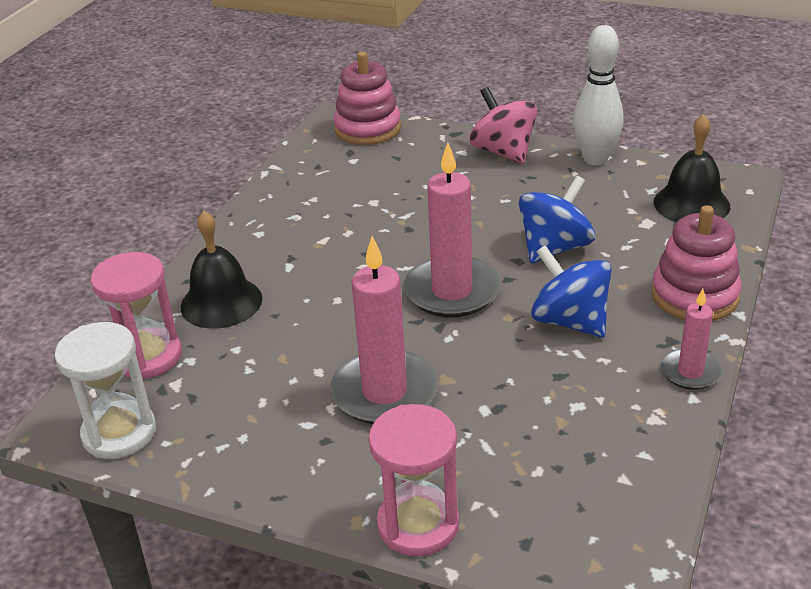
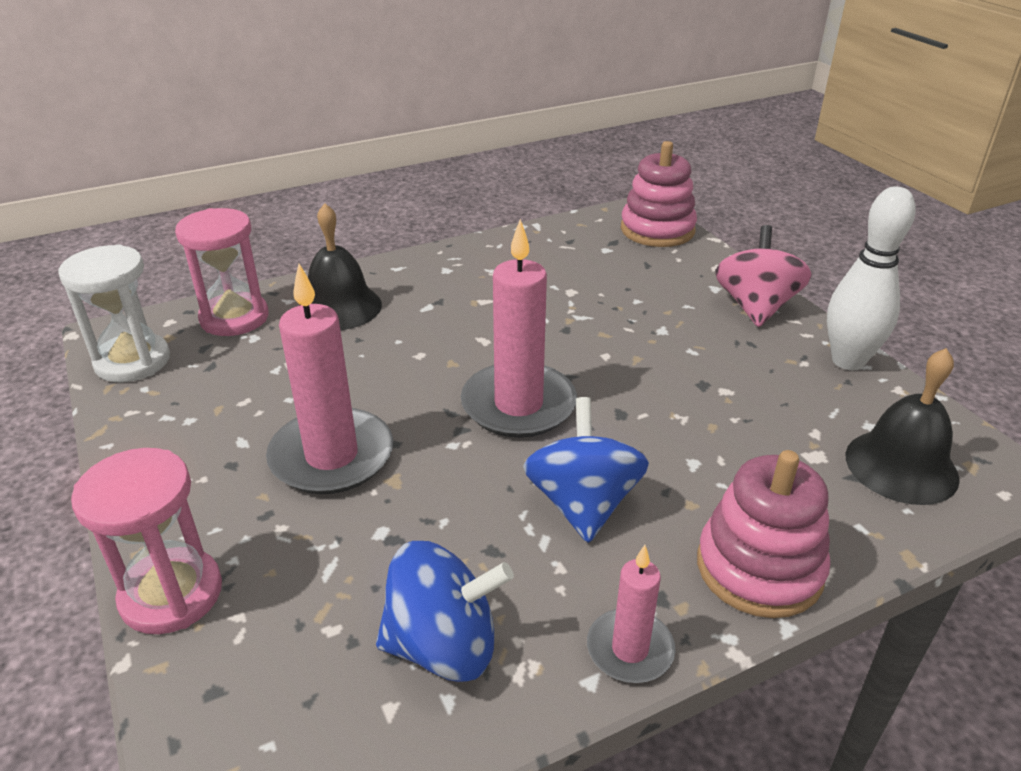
camera: 40 degrees right, 0 degrees up
(554, 248) = (674, 423): blue spinning top -> blue spinning top (444, 646)

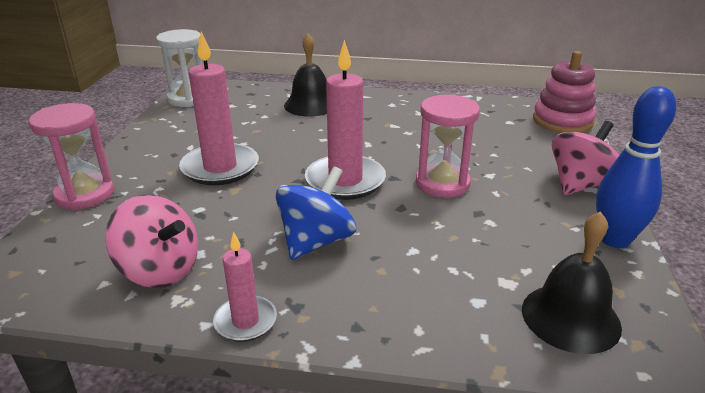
camera: 35 degrees right, 5 degrees down
(234, 318) = (254, 95): pink hourglass -> pink hourglass (442, 183)
(444, 646) = (160, 270): blue spinning top -> pink spinning top
(759, 568) = (378, 323): pink stacking toy -> none
(848, 361) = (615, 240): white bowling pin -> blue bowling pin

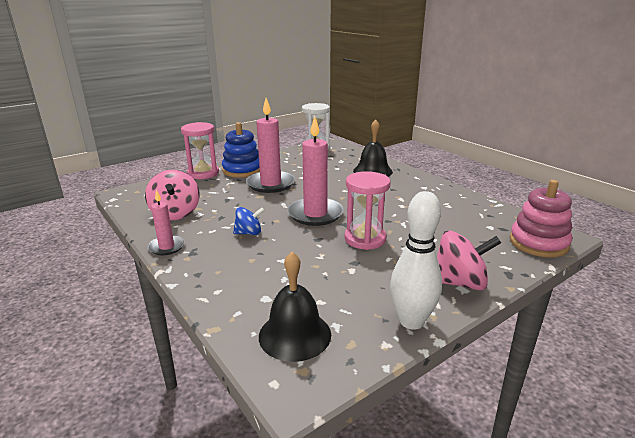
camera: 45 degrees right, 5 degrees down
(141, 165) = (242, 170): none -> blue stacking toy
(316, 241) = (249, 233): blue spinning top -> blue spinning top, size x0.61
(615, 240) = (411, 321): blue bowling pin -> white bowling pin

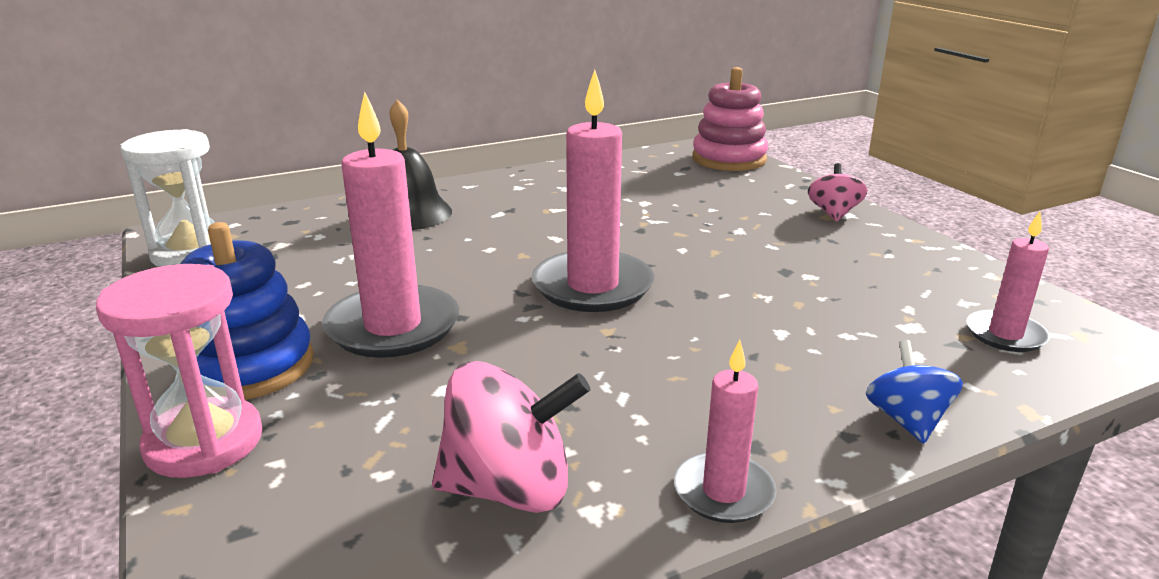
camera: 80 degrees left, 0 degrees up
(249, 233) = (664, 365): blue spinning top -> blue spinning top (906, 420)
(295, 335) = (1005, 335): black bell -> pink candle
(365, 239) = (706, 254): pink hourglass -> none
(411, 321) = (934, 253): white bowling pin -> none
(459, 283) = (833, 213): pink spinning top -> pink spinning top, size x0.61

